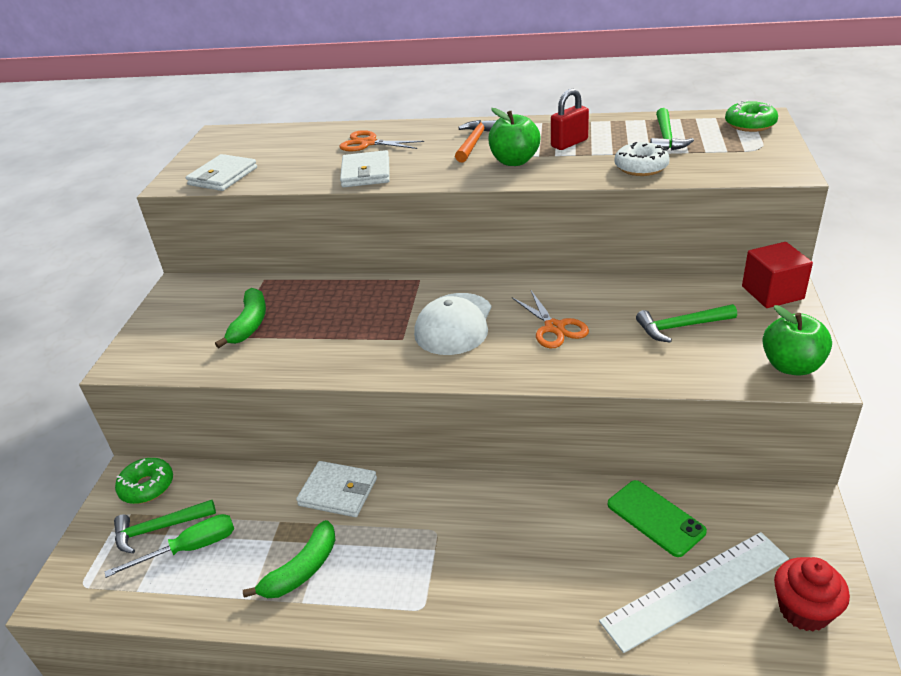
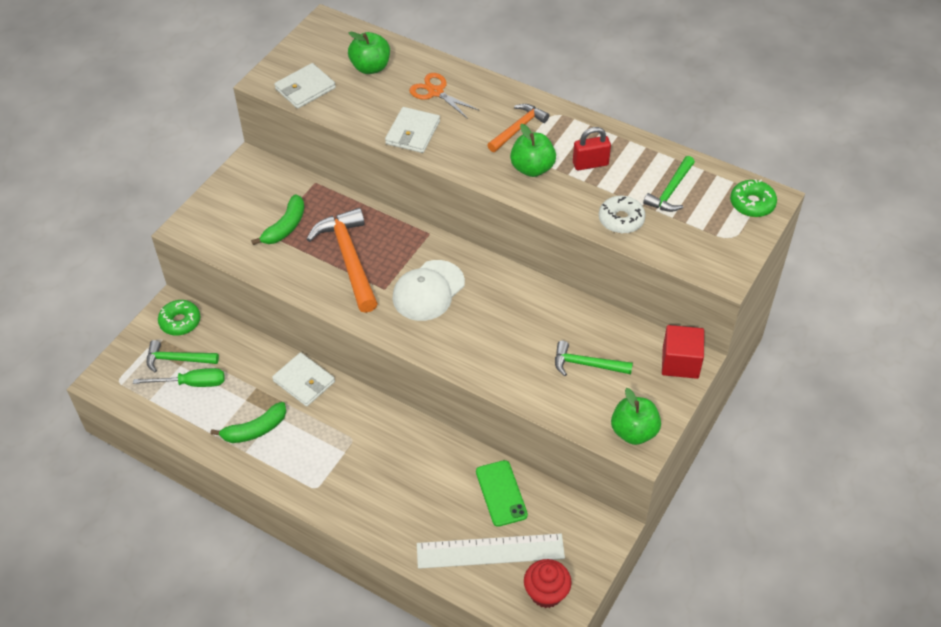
camera: 20 degrees right, 15 degrees up
(286, 146) = (370, 67): none -> green apple
(343, 327) = (349, 259): none -> orange hammer
(554, 327) = (496, 325): orange scissors -> none

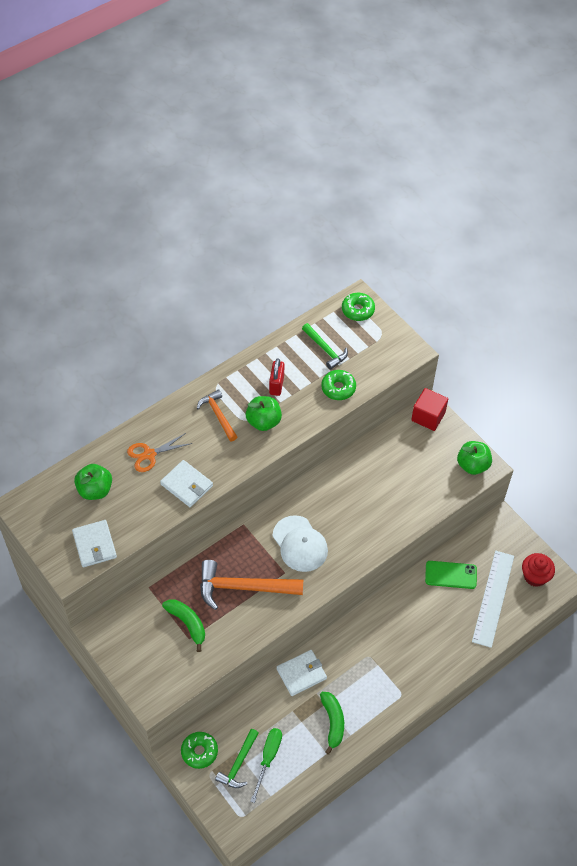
camera: 70 degrees left, 5 degrees up
(587, 364) = (408, 470): green hammer -> none
(621, 220) = (338, 388): white donut -> green donut

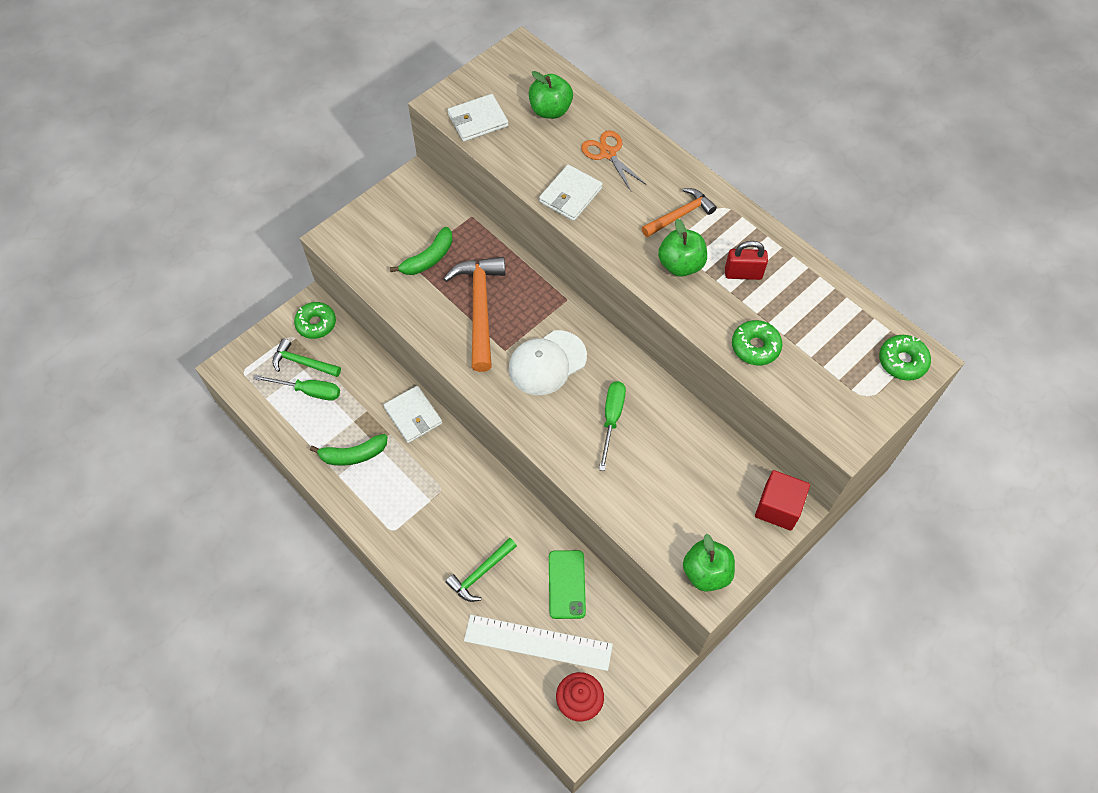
camera: 85 degrees right, 5 degrees up
(325, 349) = (819, 325): green hammer -> green hammer (481, 573)
(352, 506) = (612, 419): none -> green screwdriver

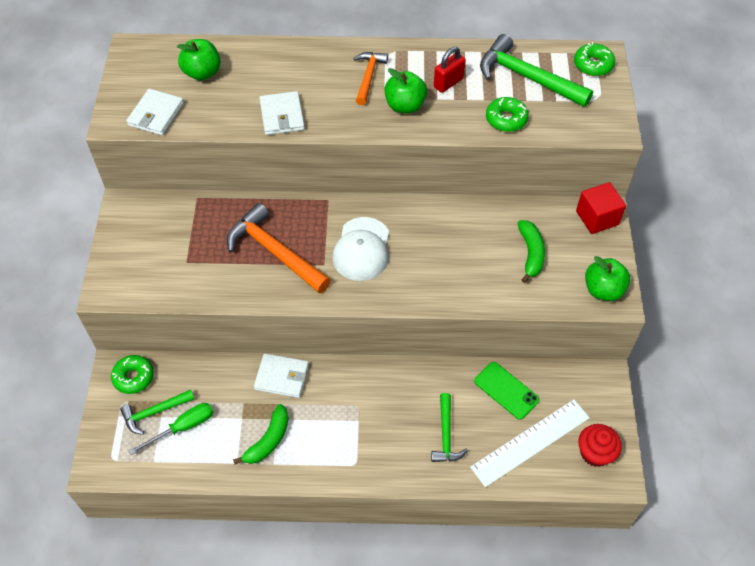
camera: 45 degrees left, 5 degrees down
(428, 258) = (198, 248): green banana -> green banana (530, 253)
(608, 153) = (276, 72): orange scissors -> none
(612, 419) = (443, 249): green screwdriver -> none
(822, 324) = (527, 77): none -> green hammer

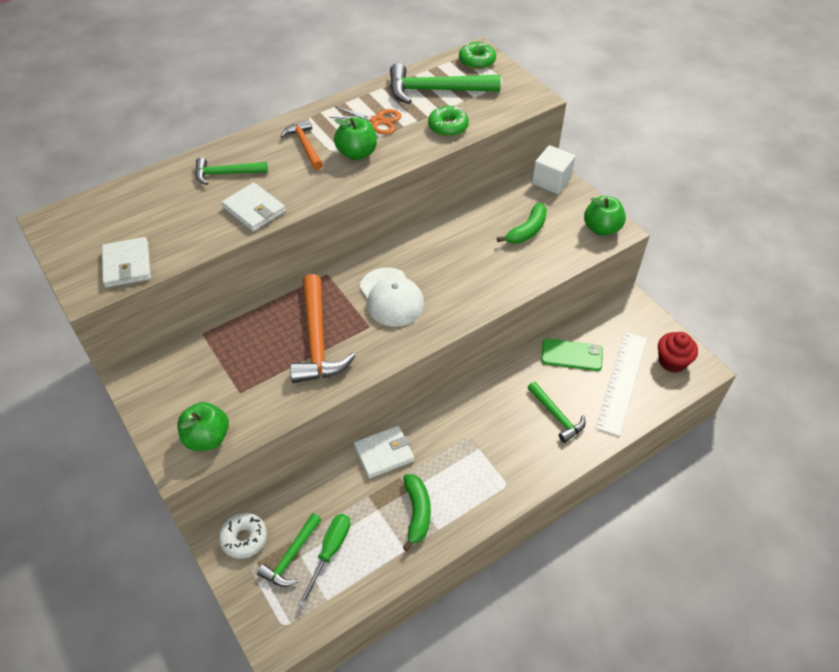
camera: 35 degrees left, 5 degrees down
(133, 377) = (244, 538): green donut -> white donut
(202, 73) = (143, 210): green apple -> green apple (207, 438)
(275, 252) = (317, 340): orange hammer -> orange hammer turned 105 degrees counterclockwise
(287, 72) = (226, 174): none -> green hammer
(448, 83) = (377, 121): red padlock -> orange scissors
(530, 253) = (527, 230): green banana -> green banana turned 75 degrees clockwise
(597, 218) = (551, 181): red cube -> white cube

